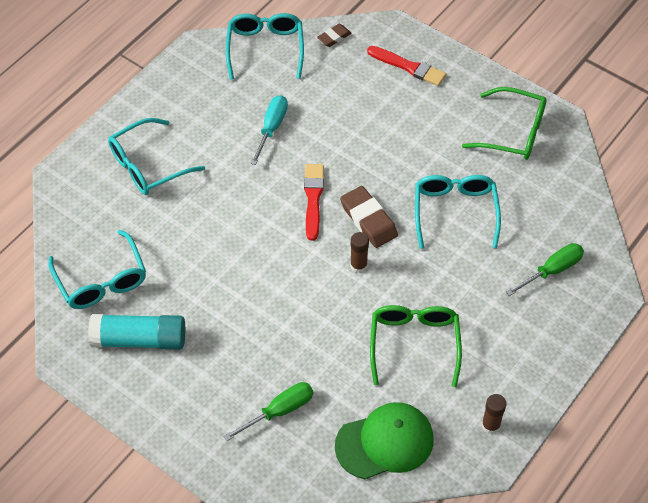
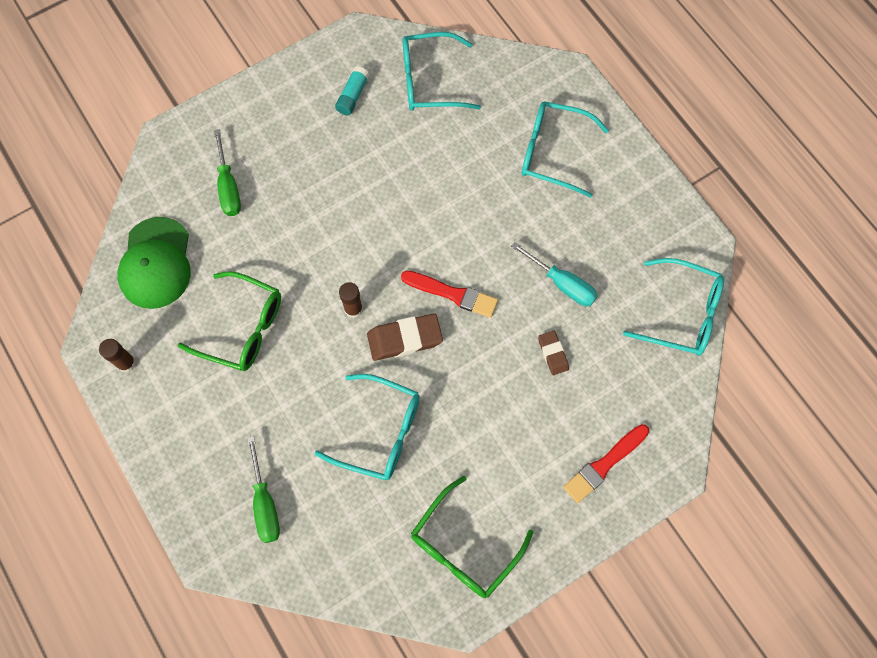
camera: 110 degrees right, 15 degrees up
(139, 339) = (353, 96): turquoise glue stick -> turquoise glue stick, size x0.55
(148, 165) = (553, 152): turquoise glasses -> turquoise glasses turned 60 degrees counterclockwise
(334, 37) = (677, 395): brown eraser -> brown eraser (553, 354)

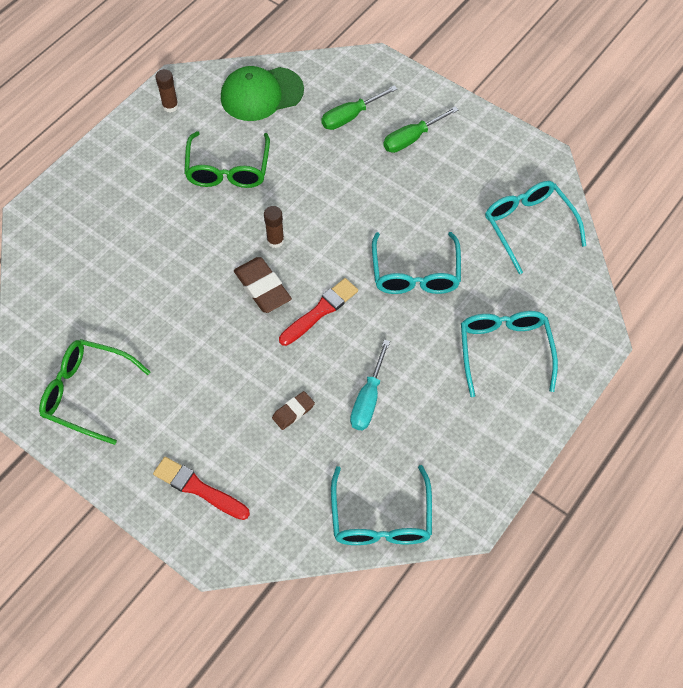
camera: 70 degrees right, 10 degrees down
(265, 503) = (84, 235): green screwdriver -> green screwdriver (412, 138)
(353, 96) = (481, 173): turquoise glue stick -> none
(380, 432) = (170, 297): turquoise glasses -> turquoise glasses (415, 274)
(452, 294) = (320, 311): red brush -> red brush turned 135 degrees counterclockwise

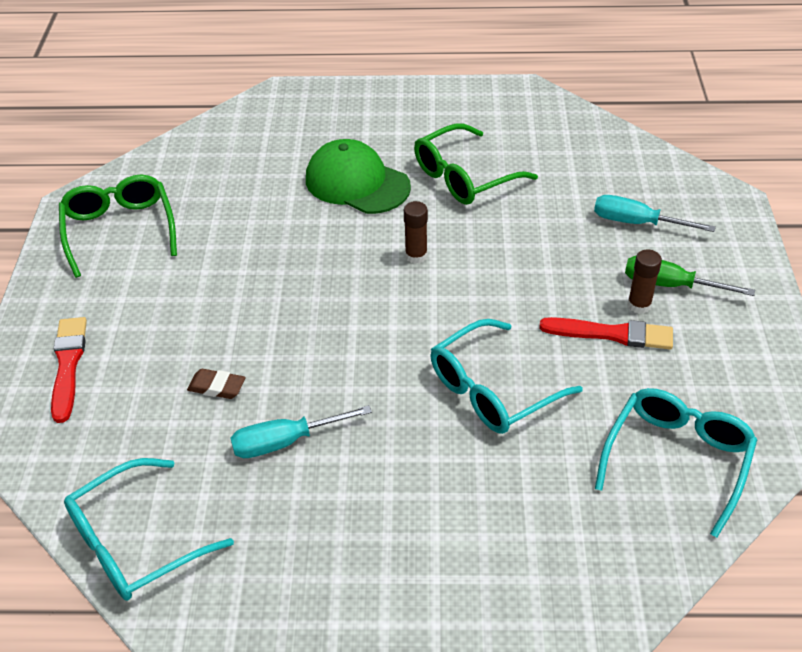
camera: 55 degrees right, 15 degrees down
(170, 106) = (492, 102): brown glue stick -> brown glue stick (639, 305)
(261, 94) = (581, 148): green cap -> green cap (357, 183)
(262, 288) = (349, 278): brown eraser -> none
(320, 311) = (363, 338): red brush -> red brush (611, 334)
(350, 116) = (637, 223): green screwdriver -> turquoise screwdriver
(504, 350) = (469, 538): turquoise glasses -> none

